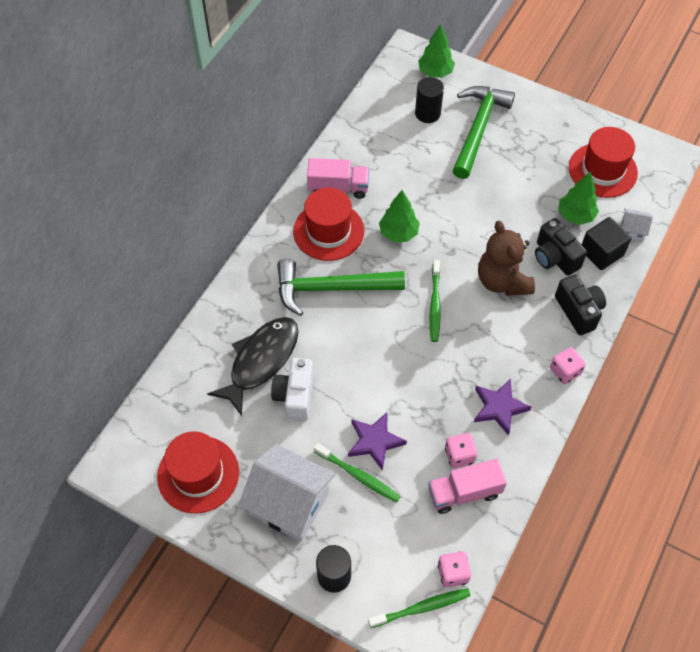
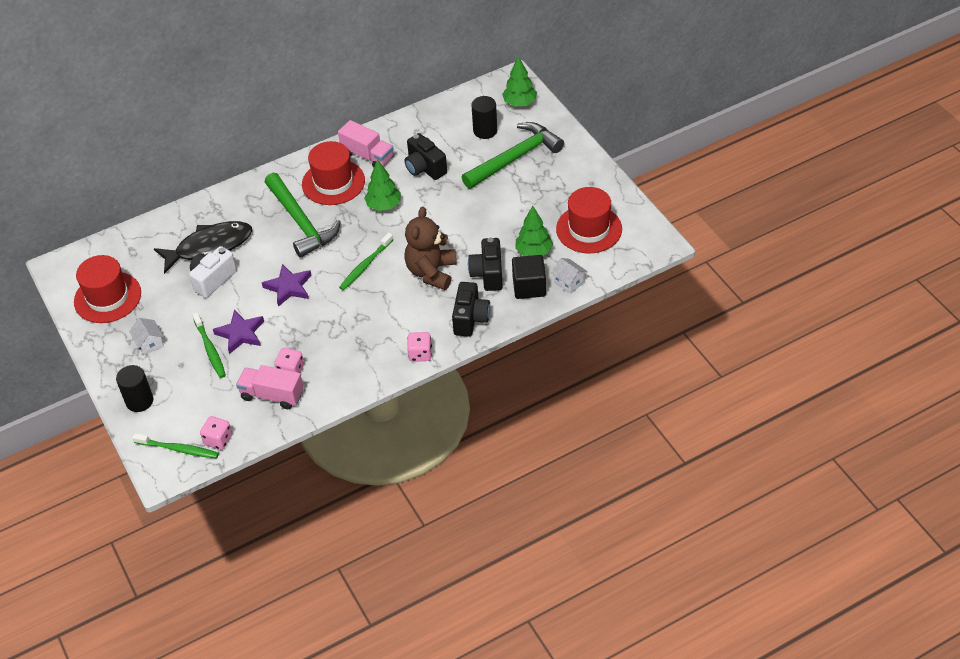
camera: 35 degrees right, 10 degrees down
(289, 503) = (149, 343): white house -> white house, size x0.45
(332, 288) = (301, 222): green hammer -> green hammer turned 150 degrees counterclockwise
(404, 176) = (425, 168): none -> black camera
(499, 407) = (348, 354): purple star -> purple star (288, 287)

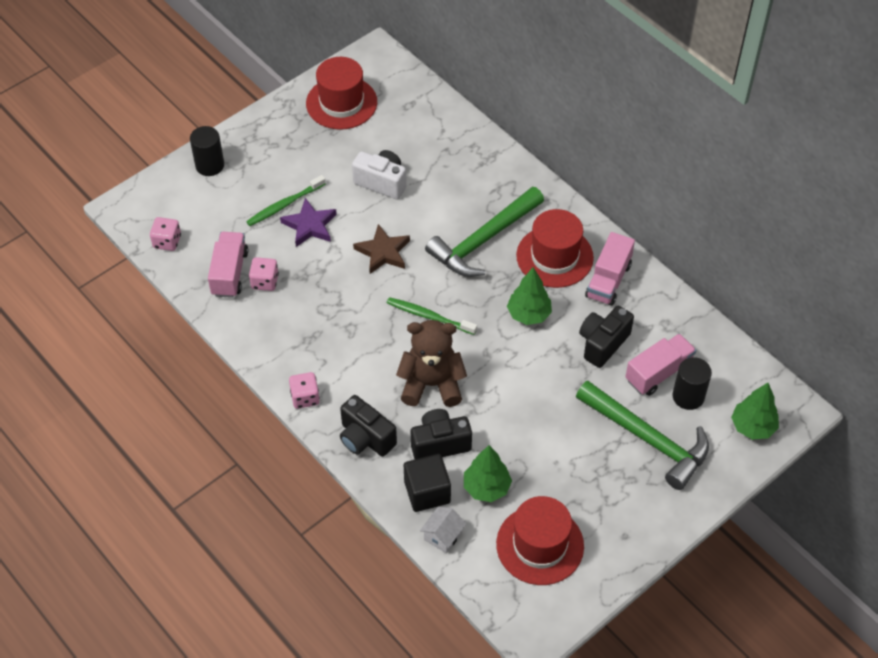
camera: 75 degrees right, 5 degrees up
(149, 343) = (285, 153): white house -> none
(179, 449) = (152, 213): green toothbrush -> none
(209, 247) = (428, 168): black fish -> none
(288, 287) = (383, 252): purple star -> brown star
(460, 142) = (658, 373): none -> pink truck
(470, 319) = (365, 438): black camera -> black camera turned 45 degrees clockwise

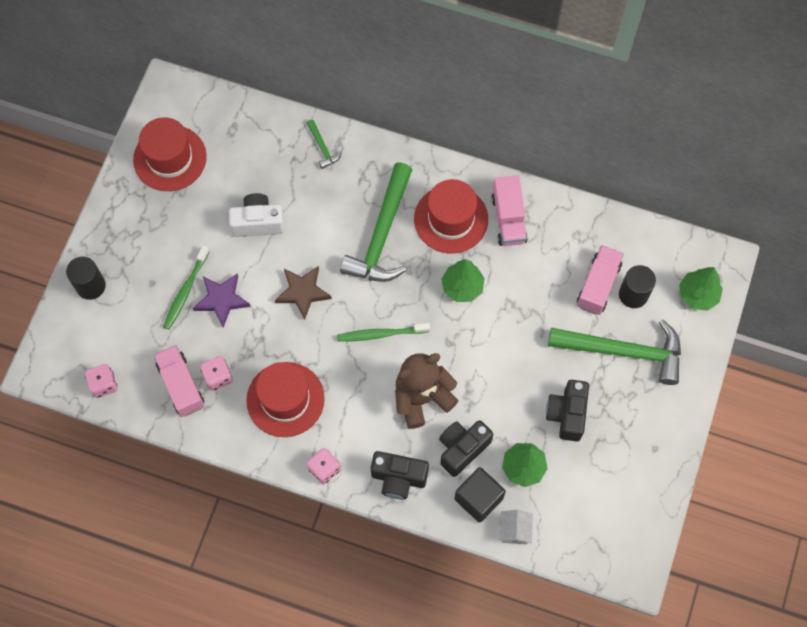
camera: 30 degrees left, 15 degrees up
(477, 152) = (323, 147): none -> green hammer
(540, 545) = (594, 494): red hat -> red hat (285, 399)
(602, 343) = (538, 282): black camera -> black camera (567, 414)

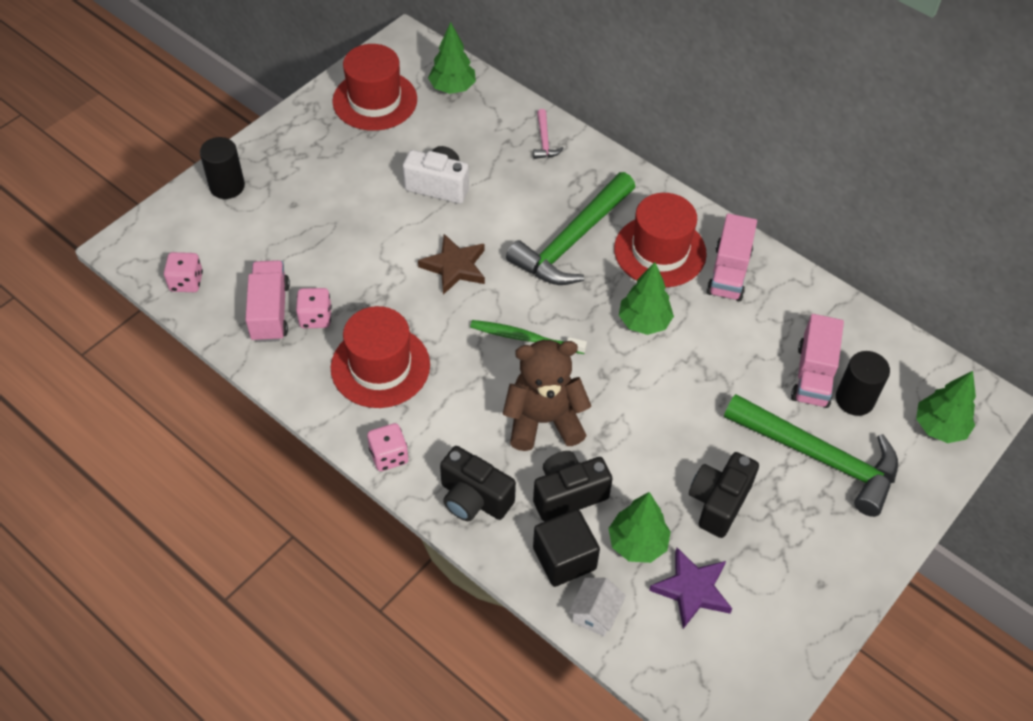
camera: 20 degrees right, 15 degrees down
(185, 291) = (325, 224): green toothbrush -> none
(222, 300) = (360, 245): purple star -> purple star (692, 590)
(227, 122) = (452, 88): none -> green tree
(323, 147) = (544, 140): green hammer -> pink hammer
(598, 285) = (813, 375): pink truck -> pink truck turned 150 degrees clockwise

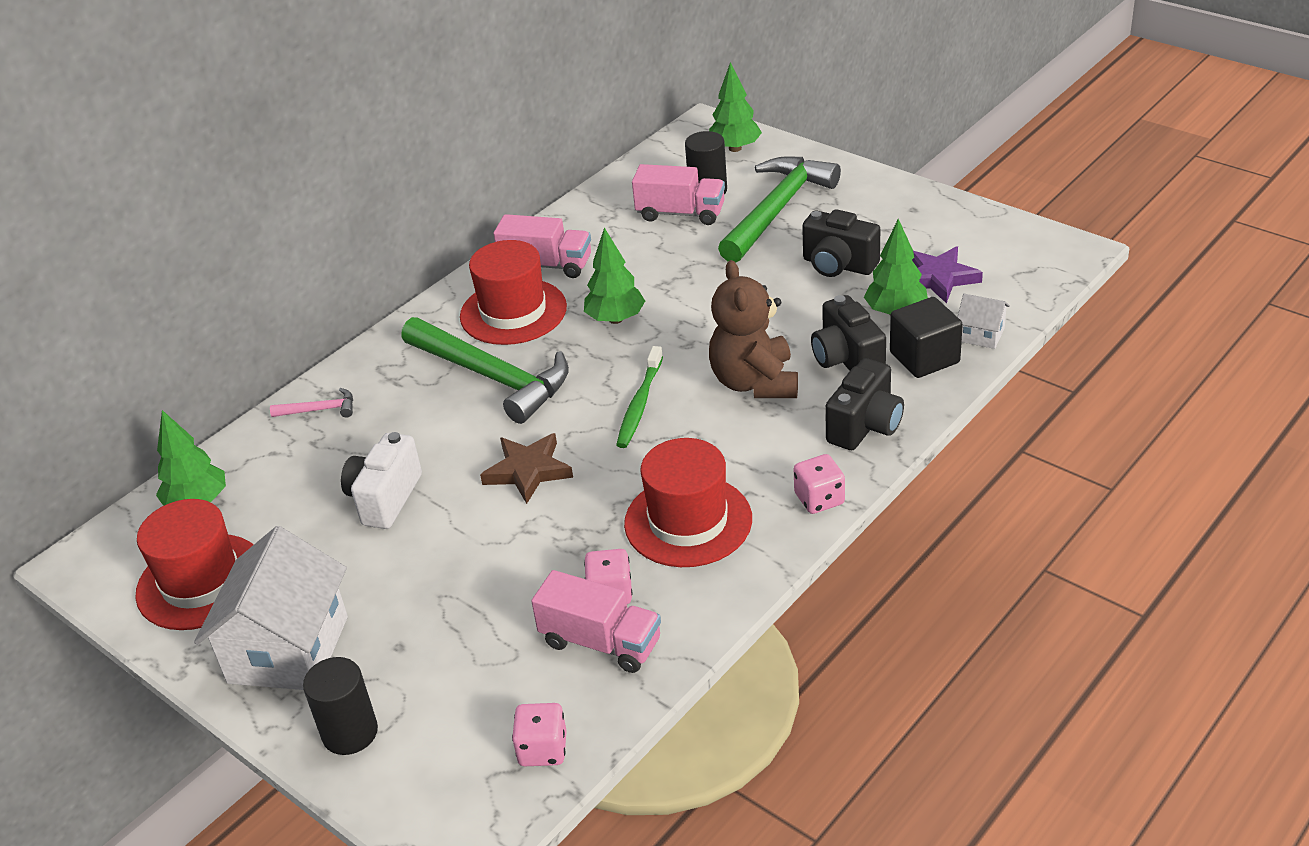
camera: 85 degrees left, 15 degrees down
(270, 312) = (601, 642): pink truck -> pink truck turned 150 degrees counterclockwise
(304, 150) = (288, 649): none -> white house

